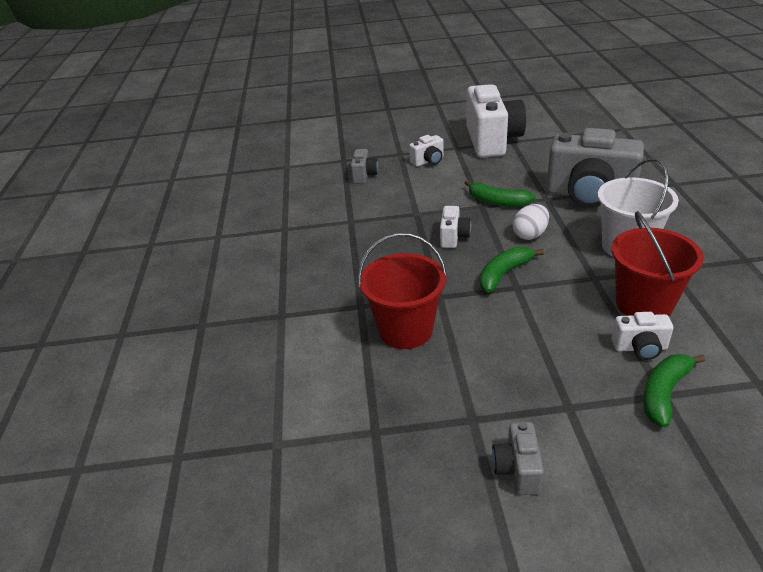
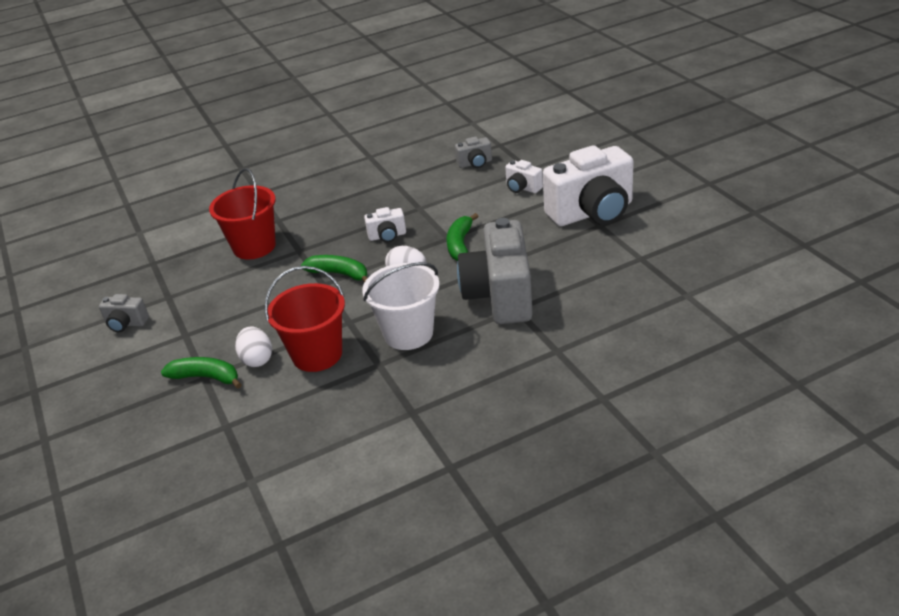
camera: 70 degrees right, 0 degrees up
(517, 470) = (126, 324): grey camera -> grey camera turned 150 degrees counterclockwise
(640, 348) = (257, 359): white camera -> white egg

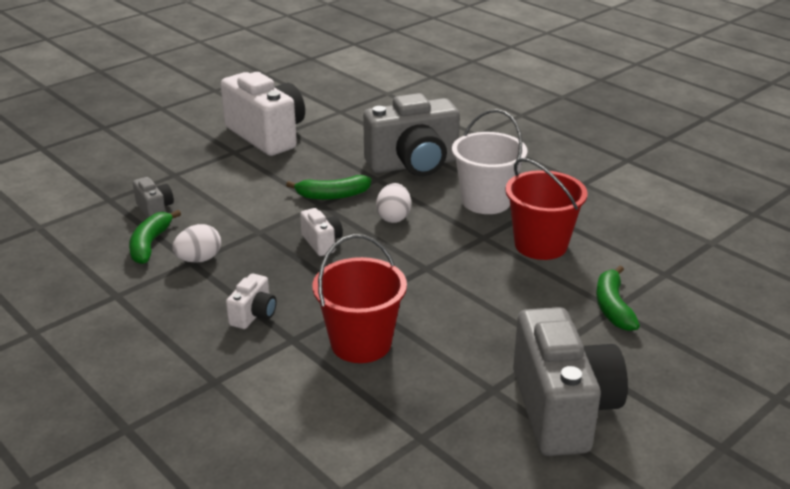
camera: 110 degrees left, 5 degrees down
(126, 324) = (562, 409): grey camera -> grey camera, size x2.24
(257, 359) = (567, 280): white egg -> white egg (199, 259)
(339, 274) = (403, 261): green banana -> green banana (150, 244)
(522, 188) = (217, 174): white camera -> white camera (254, 315)

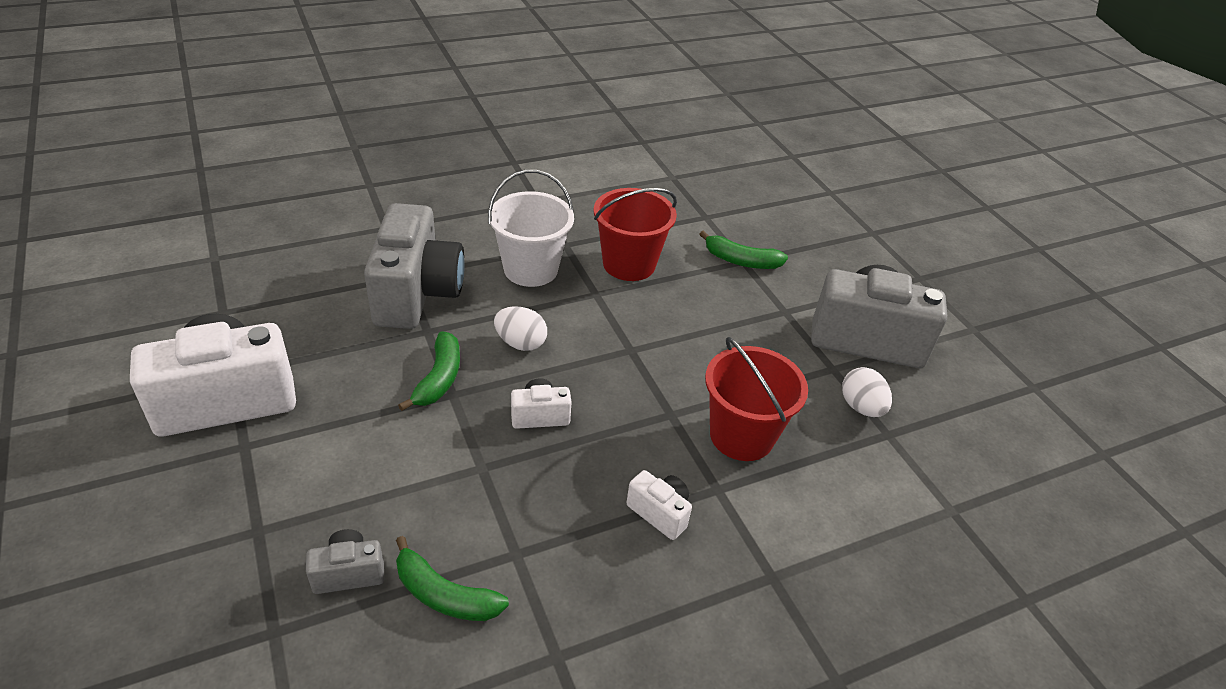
camera: 75 degrees left, 10 degrees up
(199, 259) = (514, 543): white egg -> white egg (861, 407)

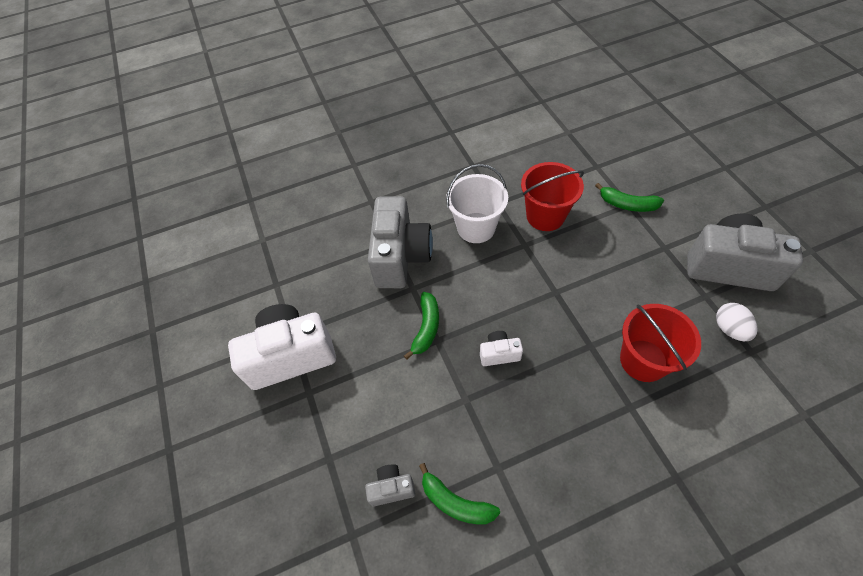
camera: 10 degrees right, 15 degrees up
(520, 343) = (477, 293): white egg -> none
(660, 513) = (592, 429): white camera -> none

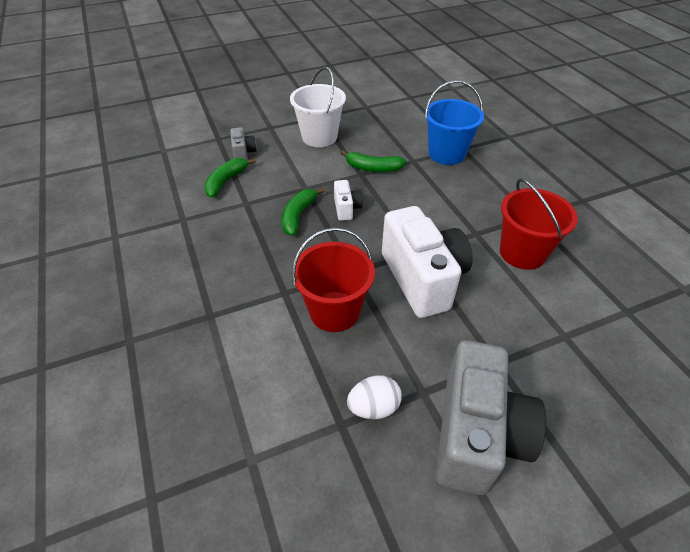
camera: 85 degrees right, 10 degrees down
(291, 356) = (349, 107): white camera -> white camera (422, 279)
(401, 257) = (446, 154): grey camera -> blue bucket
(476, 228) = (492, 200): white bucket -> white bucket (319, 137)
(627, 204) = (564, 334): green banana -> green banana (298, 216)

